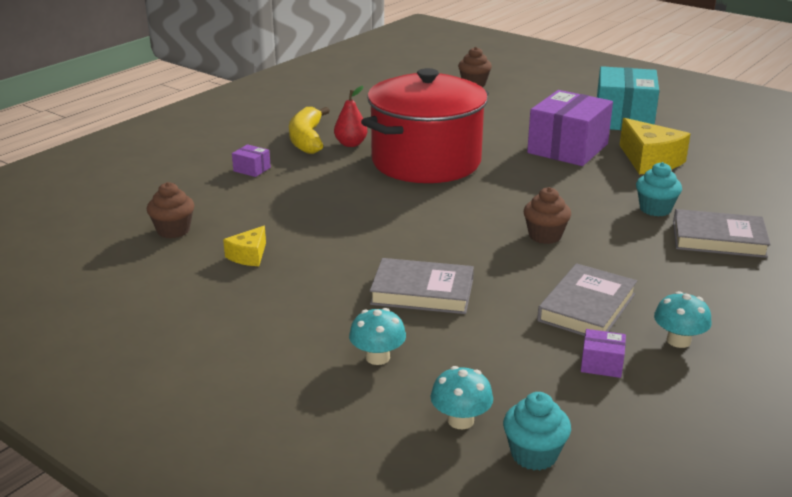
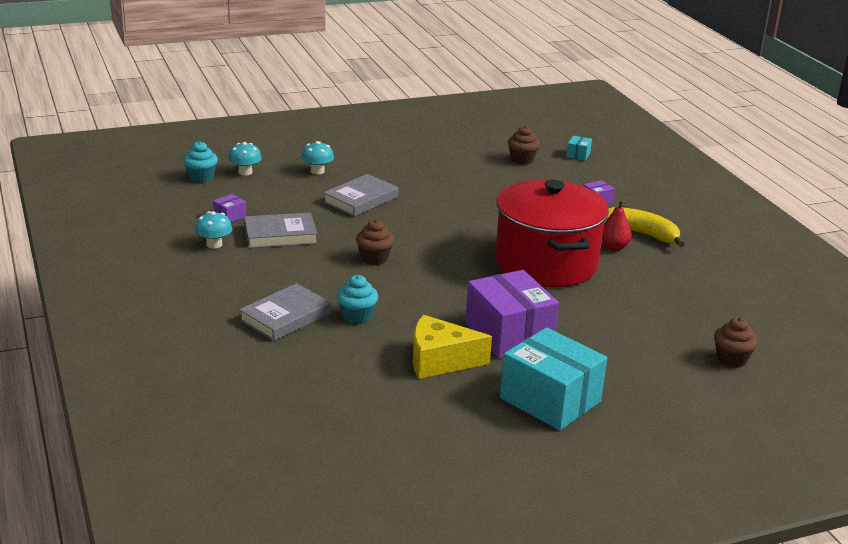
camera: 120 degrees right, 0 degrees up
(122, 204) = (578, 155): none -> turquoise box
(249, 256) = (463, 170): yellow cheese -> none
(586, 307) = (280, 235): grey book -> grey book turned 75 degrees counterclockwise

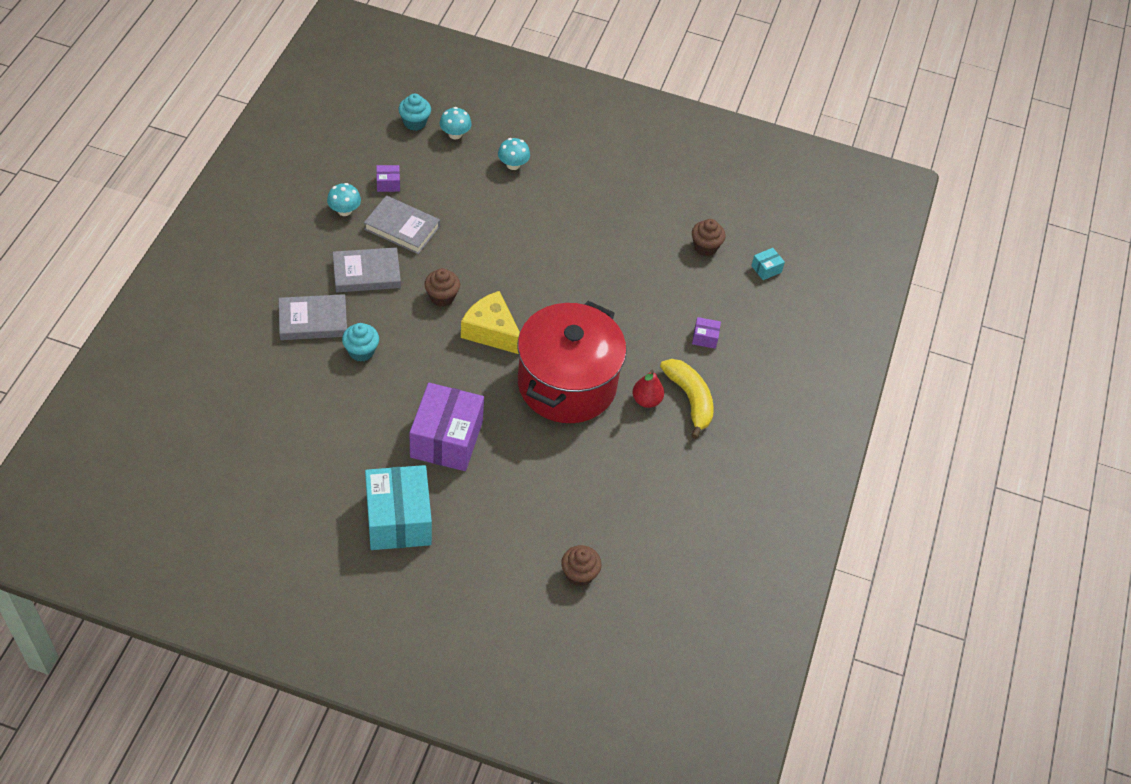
camera: 35 degrees right, 25 degrees up
(361, 199) = (508, 221): grey book -> grey book (366, 273)
(440, 360) = (368, 432): yellow cheese -> yellow cheese (491, 331)

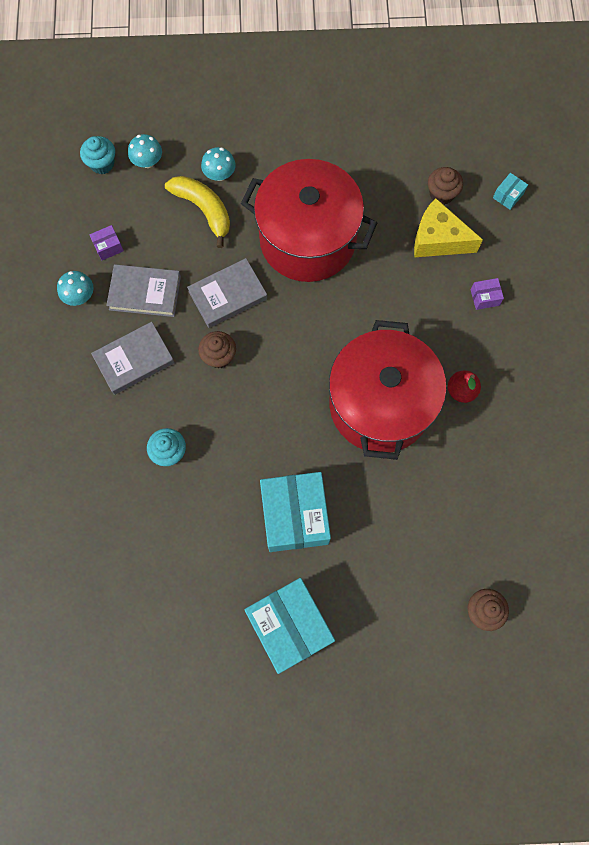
camera: 15 degrees left, 20 degrees up
(313, 320) = (107, 437): grey book -> grey book (228, 295)
(446, 439) = (294, 516): purple box -> turquoise box
(491, 331) = (283, 375): yellow cheese -> yellow cheese (438, 239)
(566, 239) = (307, 240): none -> red pot
(690, 399) = (500, 372): yellow banana -> yellow banana (204, 210)

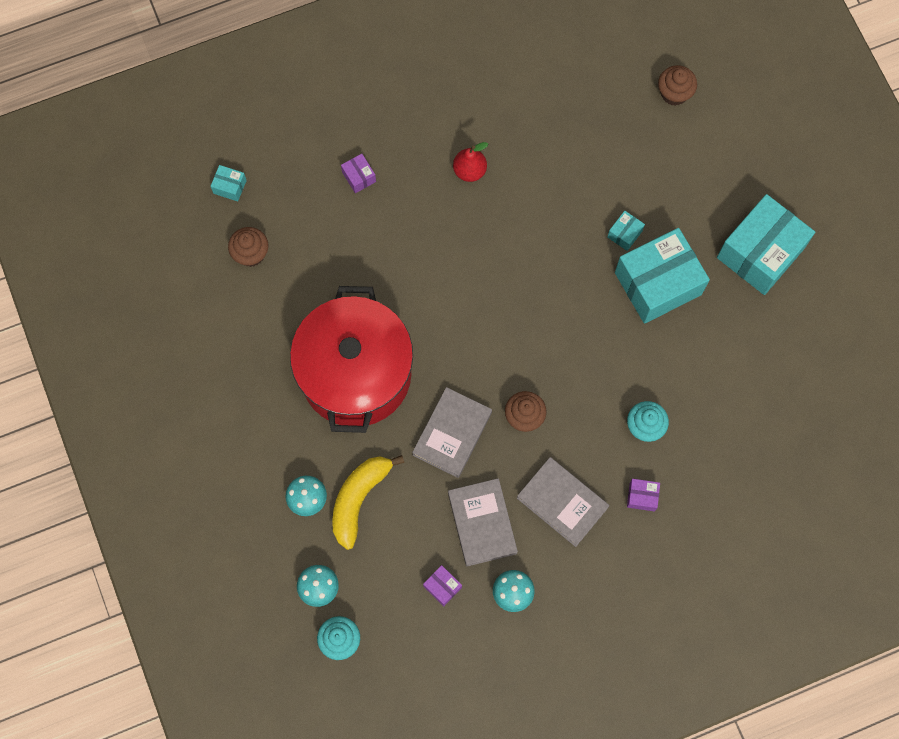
camera: 110 degrees left, 0 degrees up
(111, 426) = (642, 497): none -> purple box
(228, 295) = (452, 434): grey book -> grey book turned 75 degrees clockwise
(353, 505) = (624, 234): none -> turquoise box
(380, 404) = (514, 241): red pot -> none
(438, 239) = (307, 241): yellow cheese -> none

